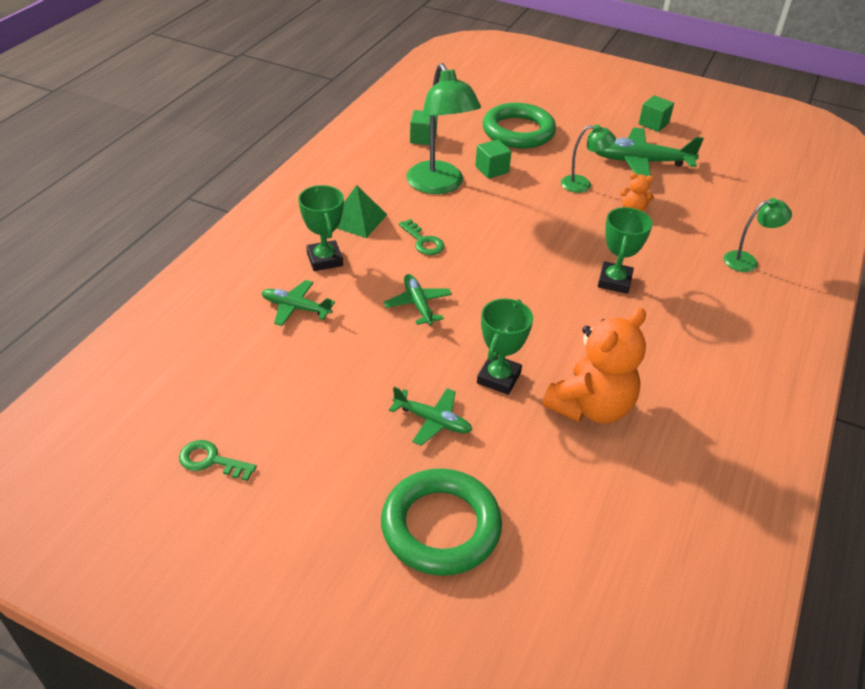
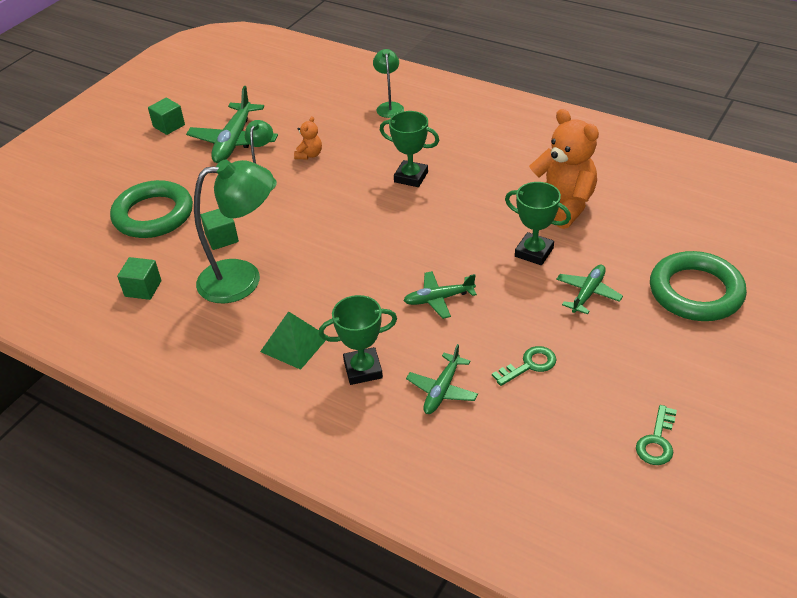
camera: 80 degrees left, 0 degrees up
(423, 241) = (340, 293): green key -> green key (529, 365)

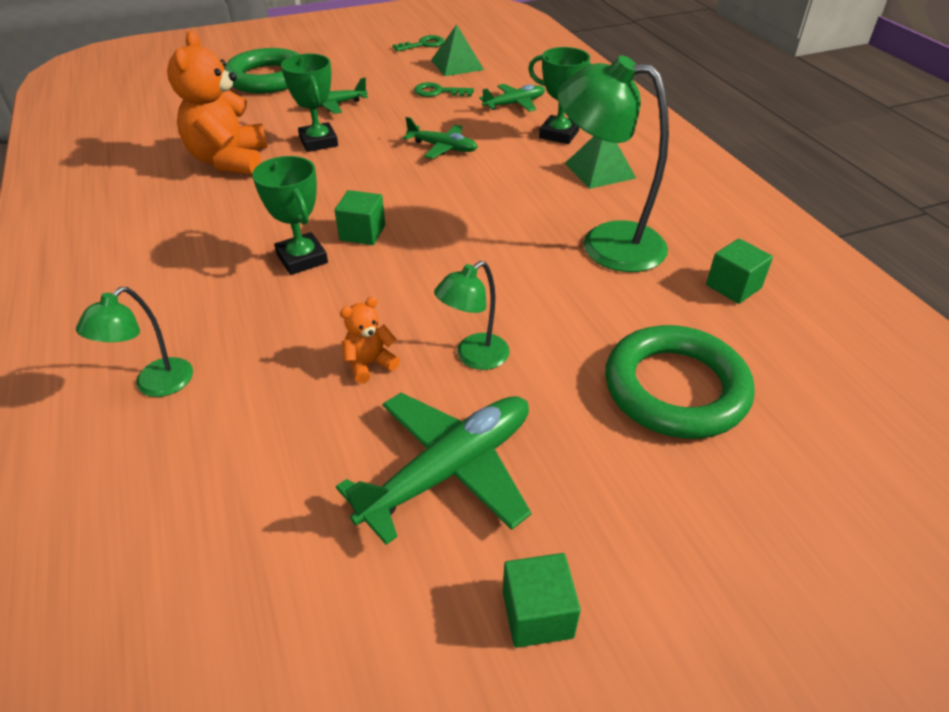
camera: 145 degrees left, 0 degrees up
(222, 238) = (597, 300): green cube -> green cube (362, 233)
(571, 423) = (457, 65): none -> green pyramid

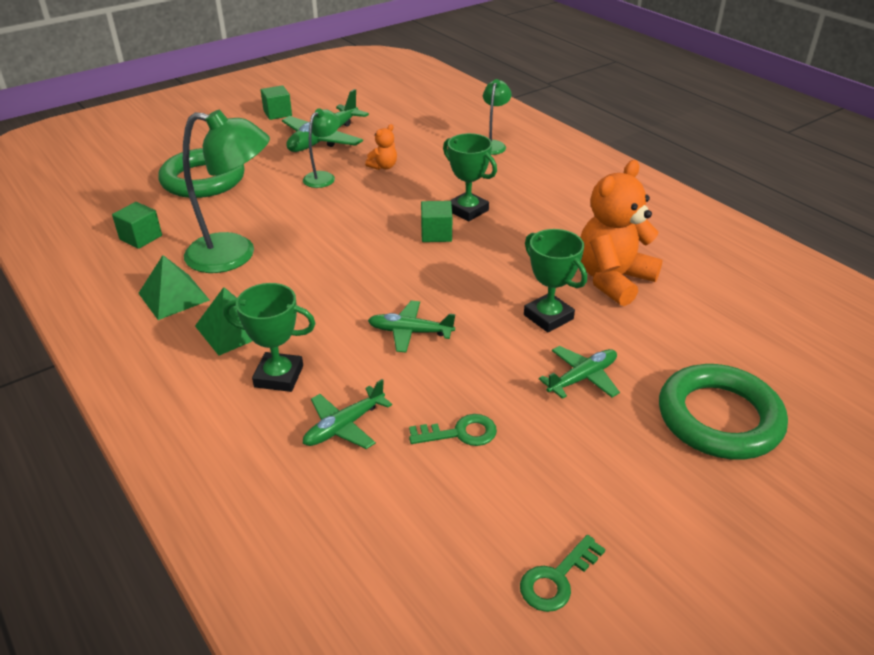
camera: 165 degrees right, 5 degrees down
(229, 160) = (613, 280): orange teddy bear -> orange teddy bear turned 120 degrees counterclockwise
(457, 65) = (464, 516): green pyramid -> green pyramid (174, 296)

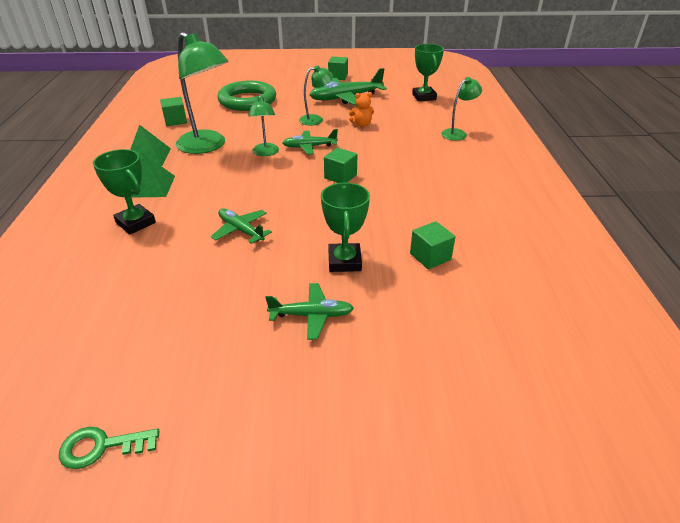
camera: 35 degrees right, 0 degrees up
(319, 237) = (265, 153): none -> green lamp
(344, 426) = (127, 269): green plane -> green plane (309, 147)
(460, 433) = (182, 309): green key -> none
(467, 210) = (382, 169): green trophy -> green trophy (424, 97)
(613, 280) = (430, 257): orange teddy bear -> green cube
(719, 418) = (380, 405): green ring -> none

